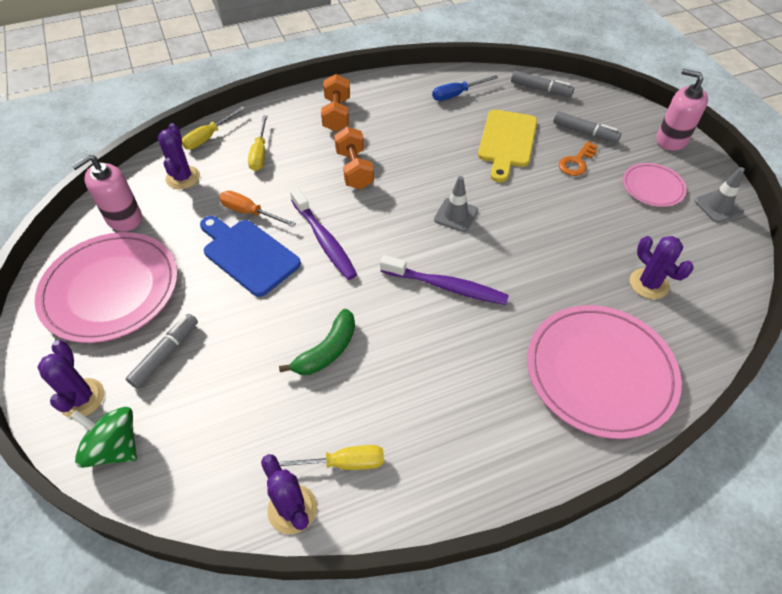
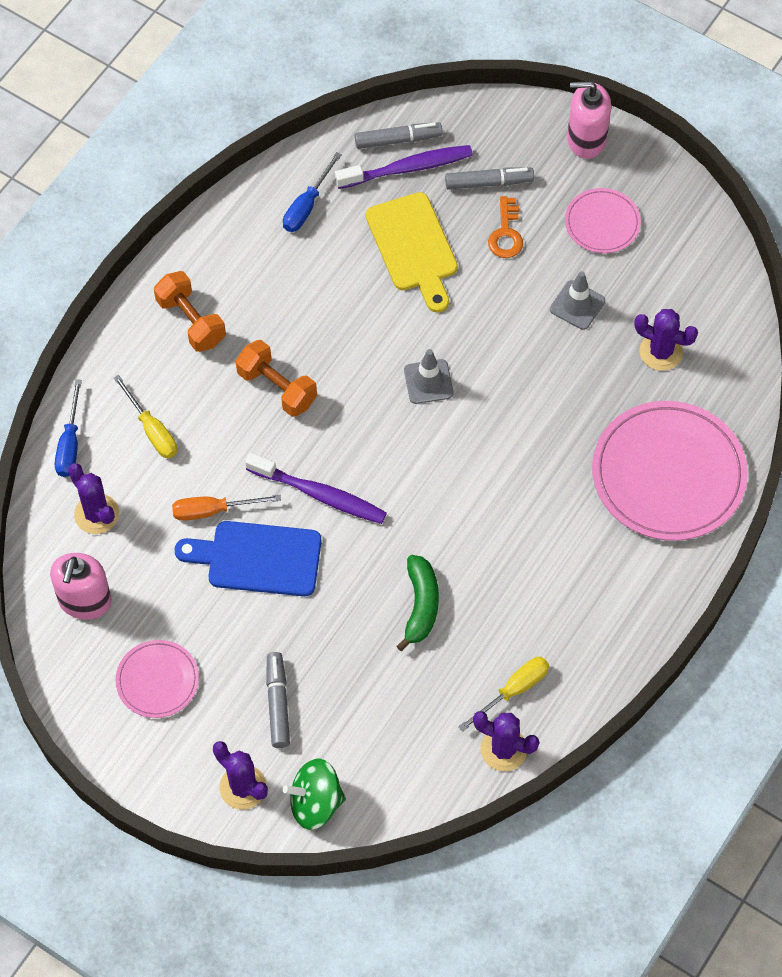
camera: 35 degrees left, 10 degrees up
(110, 289) = (157, 680): pink plate -> pink plate, size x0.52
(208, 137) = (70, 444): yellow screwdriver -> blue screwdriver
(446, 286) = (479, 471): purple toothbrush -> purple toothbrush (407, 168)
(718, 206) = (678, 211): grey traffic cone -> grey traffic cone (577, 305)

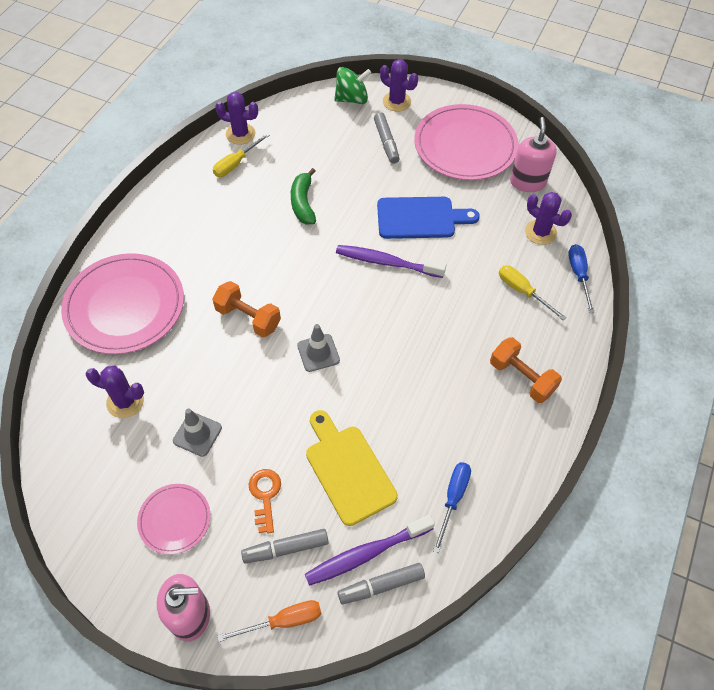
camera: 170 degrees right, 5 degrees down
(157, 680) = (465, 146): pink plate -> pink plate, size x1.94
(213, 510) = (460, 244): orange screwdriver -> orange screwdriver (283, 621)
(277, 388) = (437, 333): orange dumbbell -> orange dumbbell (248, 318)

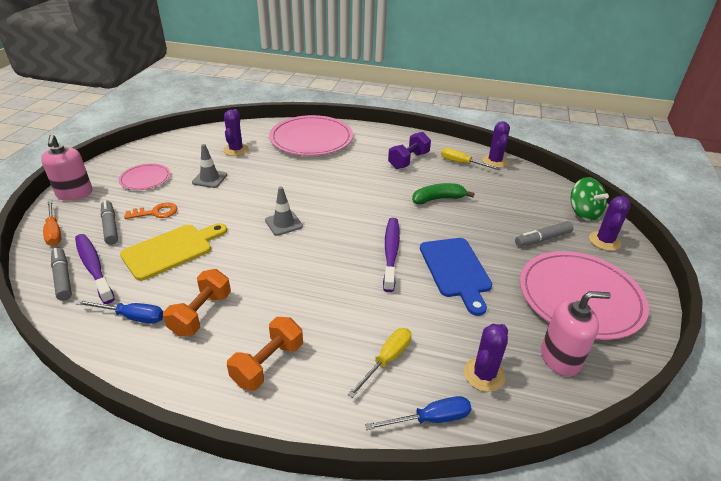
camera: 80 degrees right, 20 degrees down
(215, 211) = (408, 160): none -> purple dumbbell
(248, 318) = (312, 187): orange dumbbell -> orange dumbbell (201, 314)

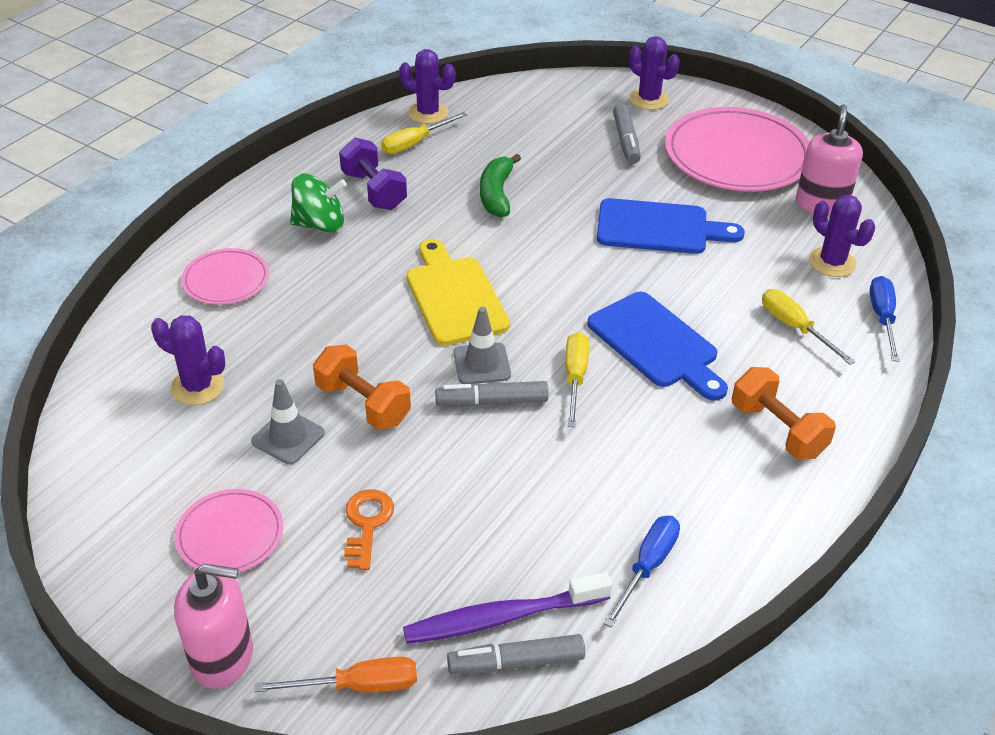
camera: 70 degrees left, 5 degrees up
(110, 227) = (383, 594): grey marker -> grey marker (492, 402)
(171, 250) = (495, 509): yellow cutting board -> yellow cutting board (454, 297)
(201, 314) = (665, 485): orange dumbbell -> orange dumbbell (363, 404)
(286, 259) = (575, 377): none -> yellow screwdriver
(311, 139) = (226, 280): pink plate -> pink plate, size x0.52
(333, 289) = (656, 344): none -> blue cutting board
(391, 252) = (601, 272): purple toothbrush -> none
(583, 212) = (587, 91): green spinning top -> green spinning top (320, 224)

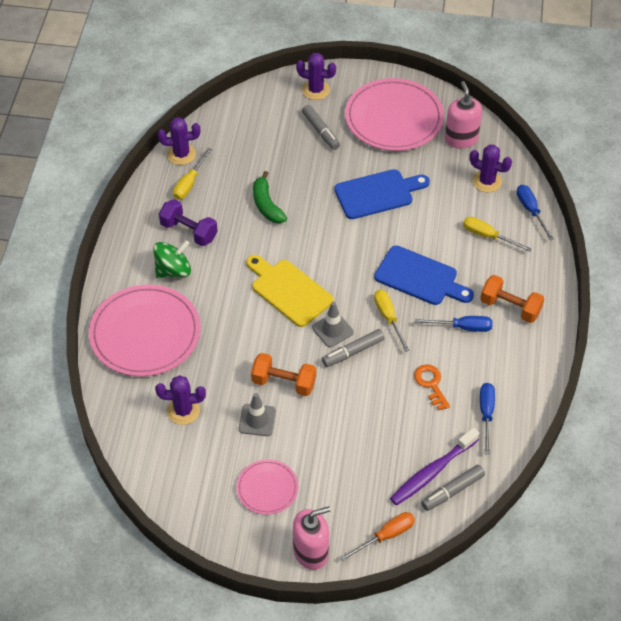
camera: 25 degrees left, 10 degrees up
(226, 280) = (145, 333): pink plate -> pink plate, size x1.94
(367, 524) = (334, 451): orange key -> orange key (431, 384)
(683, 430) = (462, 327): none -> blue screwdriver

